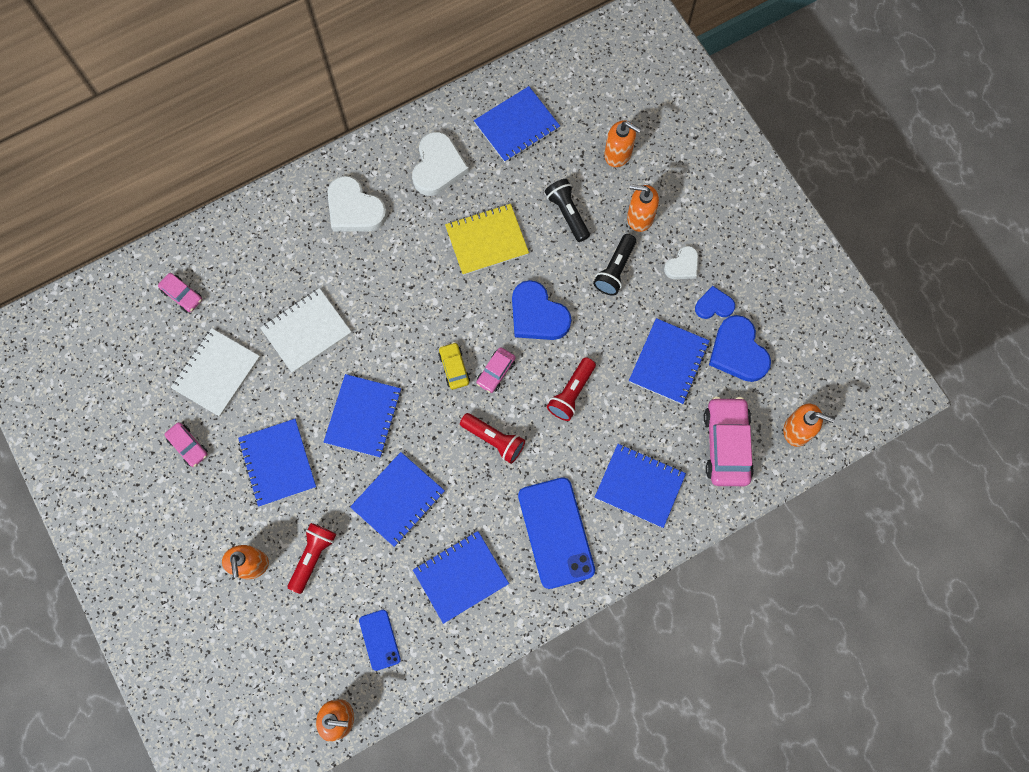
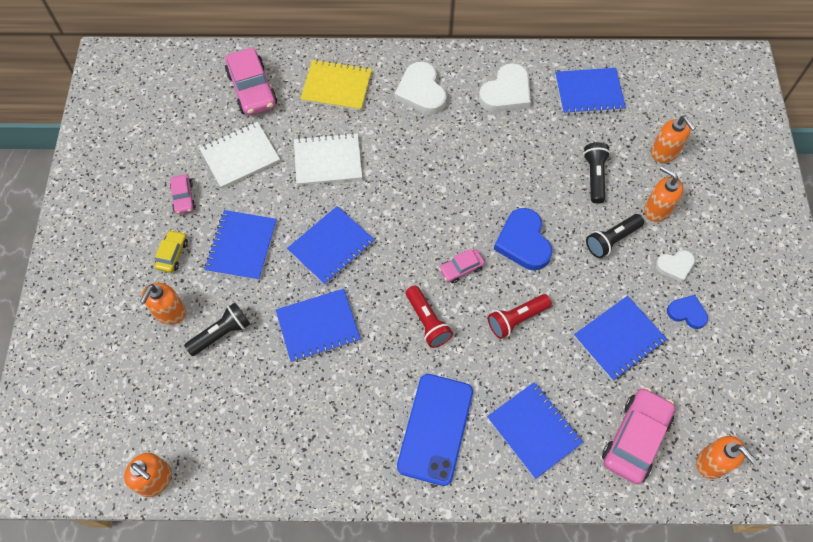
camera: 30 degrees right, 10 degrees down
(182, 295) = (252, 89): pink car -> pink car, size x1.89
(313, 557) = (221, 333): red flashlight -> black flashlight
(380, 640) = (231, 432): blue phone -> none
(454, 368) = (428, 247): yellow car -> yellow car (172, 254)
(461, 577) = (330, 419): blue notebook -> none
(487, 240) = (514, 165): yellow notebook -> yellow notebook (336, 87)
(738, 352) = (689, 363): blue heart -> none

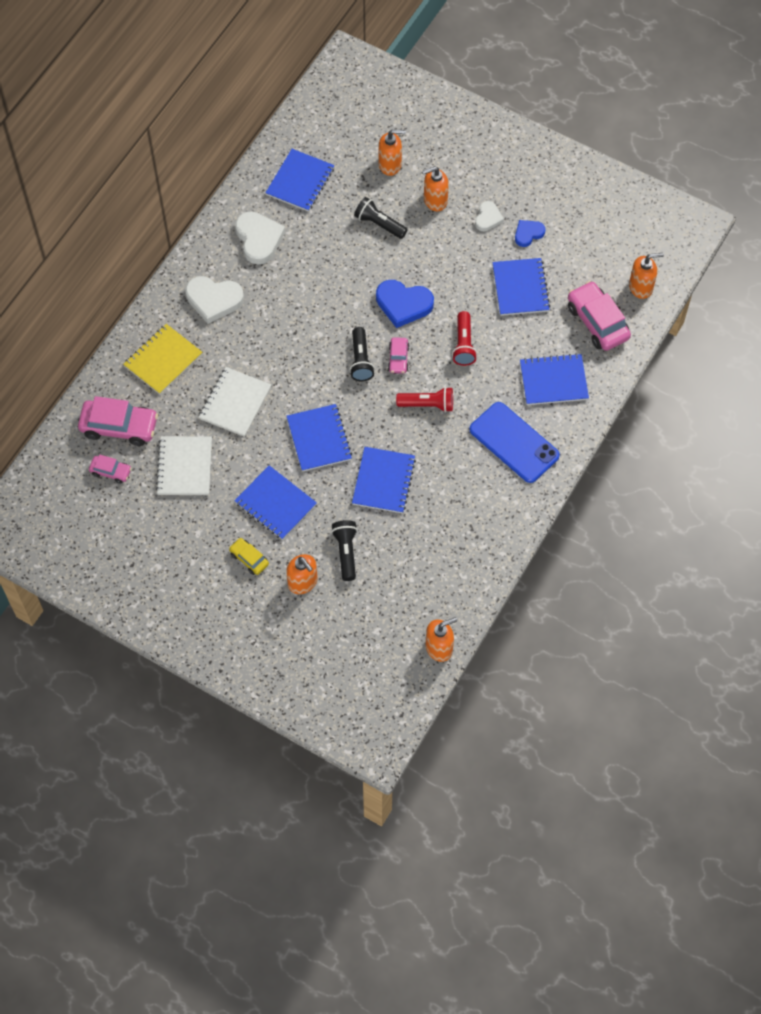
camera: 60 degrees left, 0 degrees up
(183, 198) = (198, 528): pink car -> pink car (111, 471)
(611, 240) = (440, 245): black flashlight -> black flashlight (360, 360)

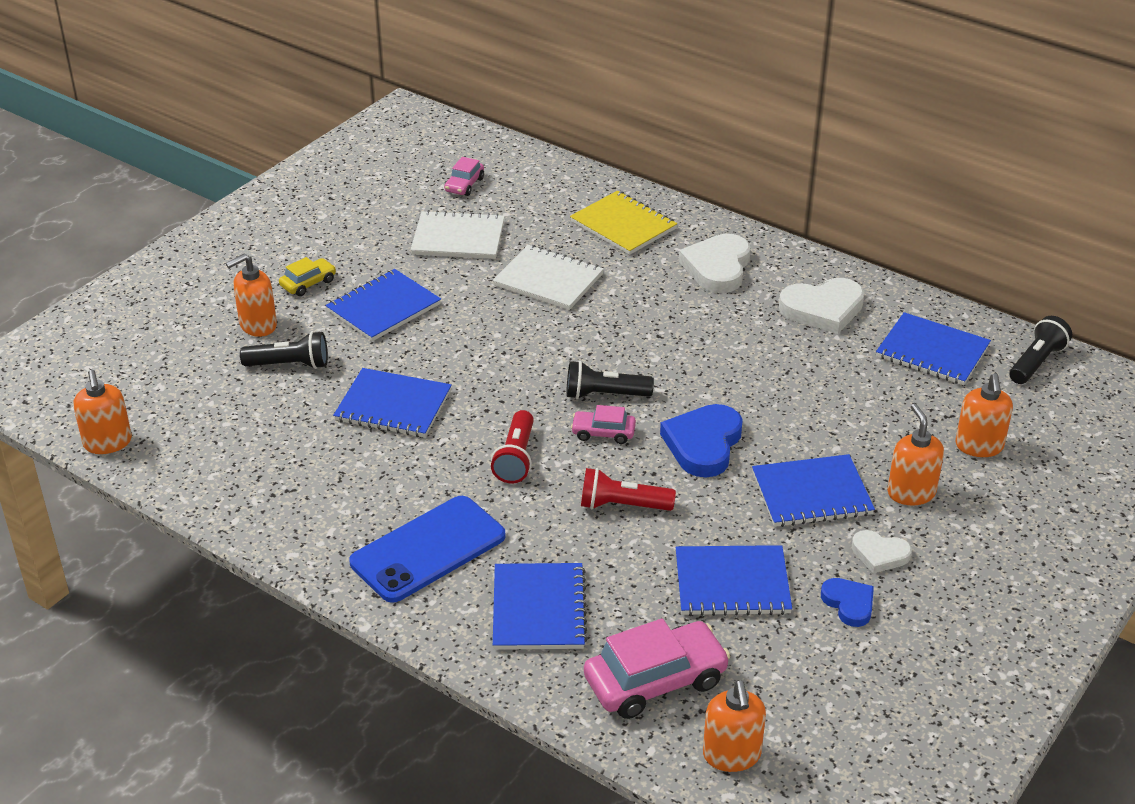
camera: 95 degrees right, 25 degrees down
(119, 427) = (528, 192): pink car -> none
(319, 439) = (477, 349): blue notebook -> blue notebook (811, 493)
(379, 224) = (858, 427): black flashlight -> black flashlight (1036, 362)

